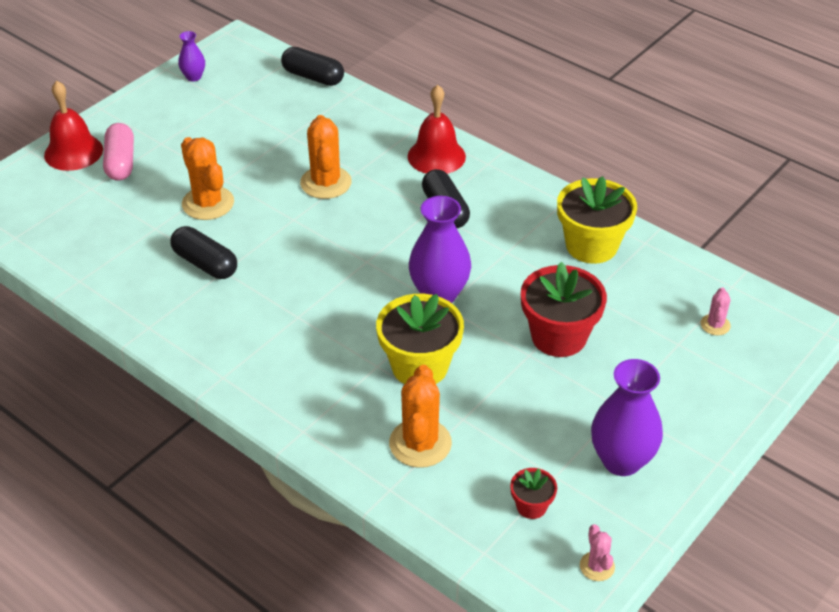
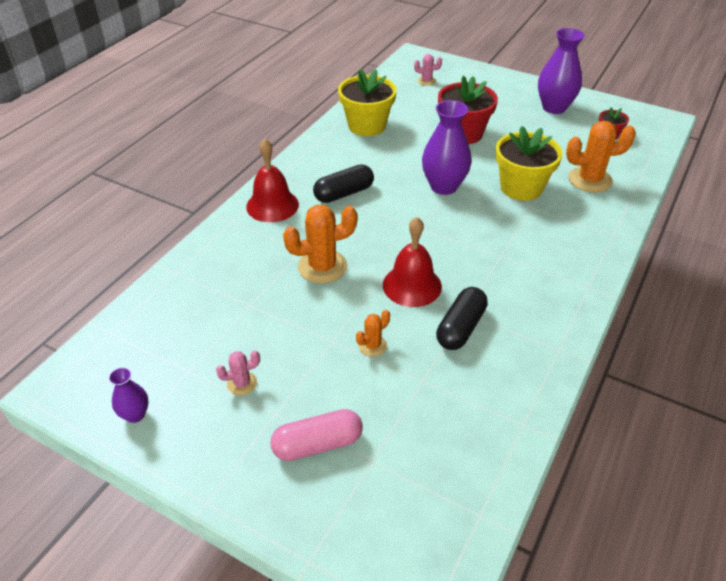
camera: 100 degrees left, 0 degrees up
(73, 152) = (304, 504): red bell -> red bell (412, 285)
(208, 203) = (372, 346): orange cactus -> orange cactus, size x0.52
(313, 77) = (142, 305): black capsule -> none
(597, 566) = (633, 112): pink cactus -> pink cactus (242, 383)

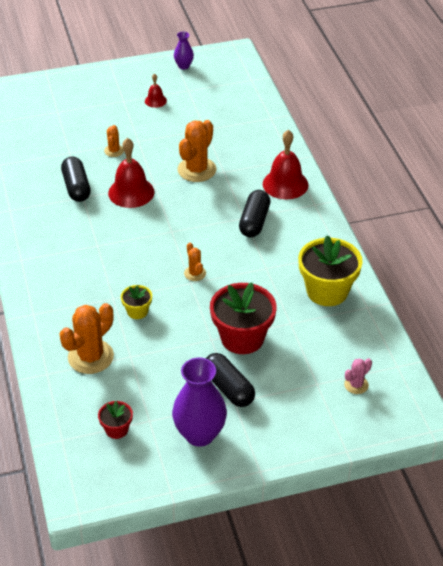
camera: 135 degrees right, 0 degrees up
(242, 383) = (155, 101): pink cactus -> red bell
(317, 444) = (89, 103): pink capsule -> none
(443, 186) = (195, 273): purple vase -> orange cactus
(507, 116) = (228, 388): none -> black capsule
(521, 187) = (137, 311): yellow flower pot -> yellow flower pot, size x0.49

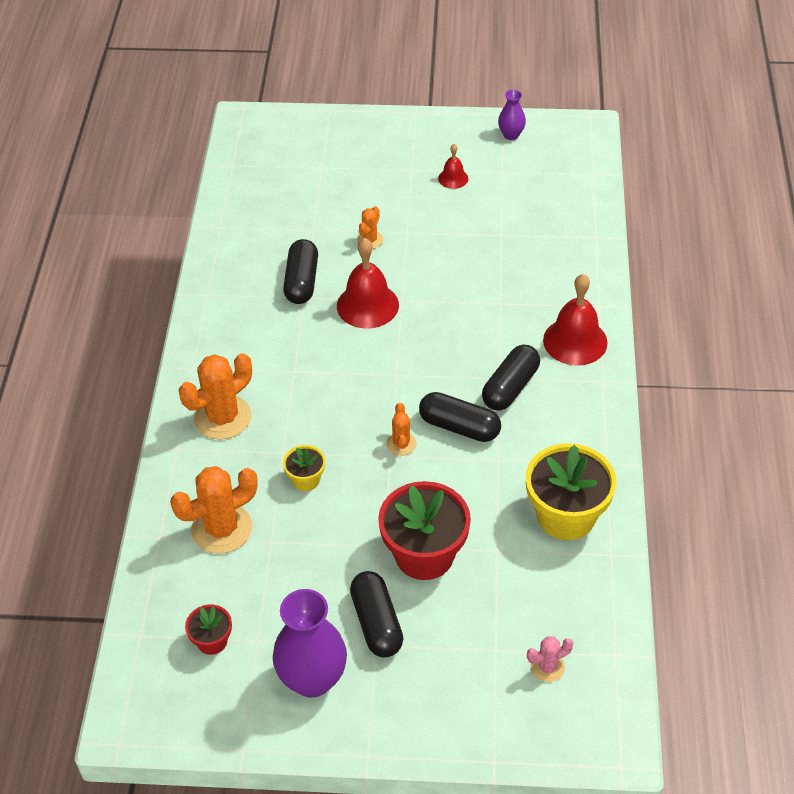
camera: 20 degrees right, 5 degrees up
(197, 170) = (465, 292): orange cactus -> orange cactus (222, 417)
(230, 254) = (459, 427): none -> black capsule

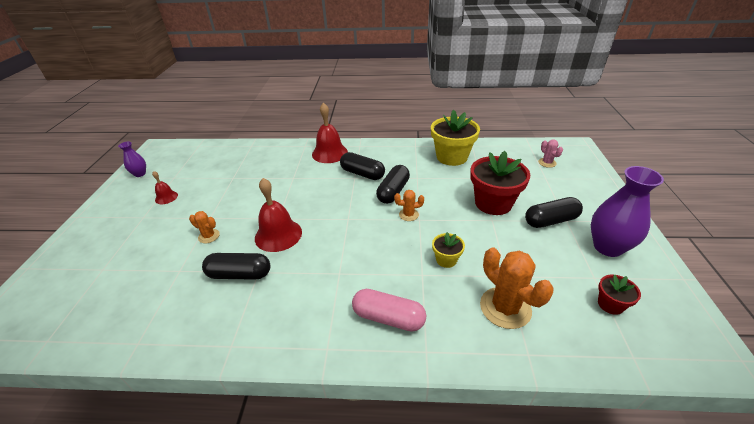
camera: 90 degrees left, 10 degrees down
(222, 417) = (388, 318): orange cactus -> pink capsule

